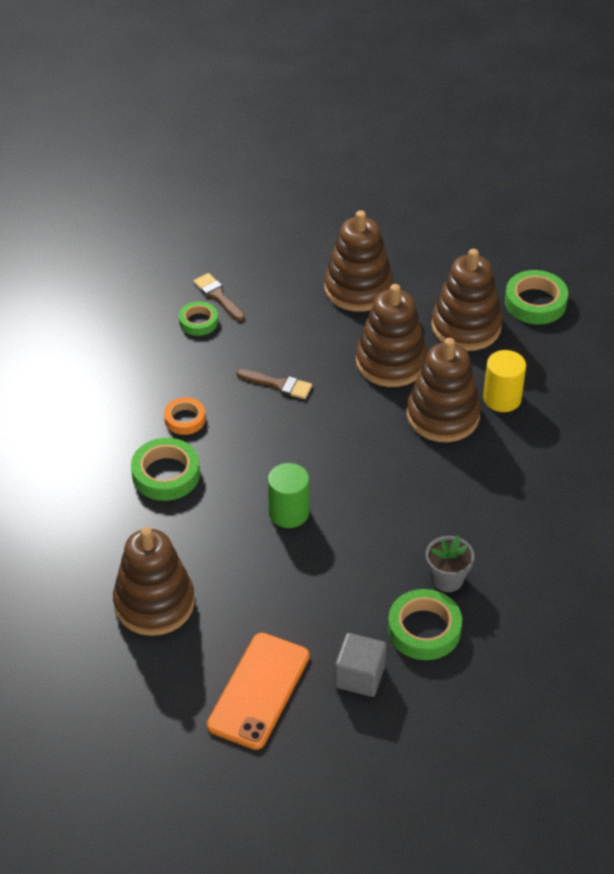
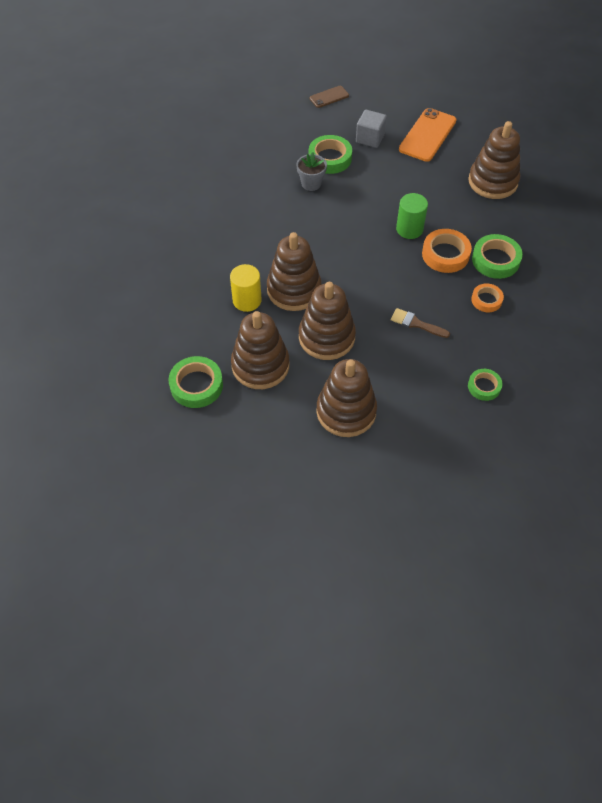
camera: 175 degrees left, 10 degrees up
(218, 296) = (469, 412): brown brush -> none
(237, 477) = (445, 254): none -> orange tape
(445, 768) = (329, 97): none -> brown phone

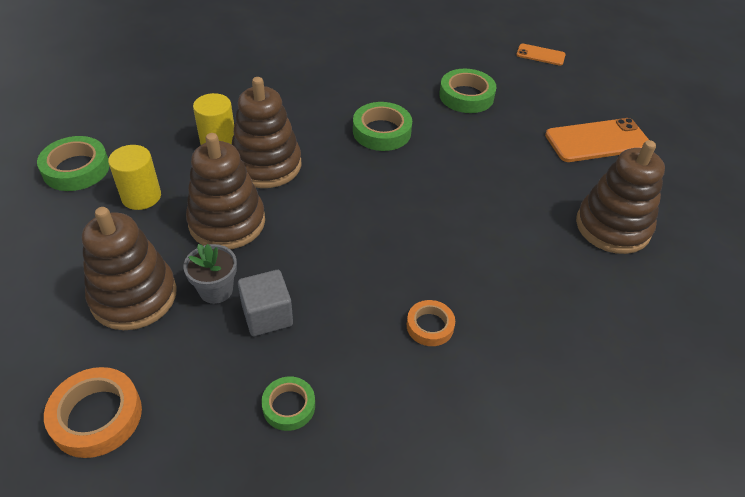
camera: 45 degrees right, 10 degrees down
(260, 365) = (141, 196): brown stacking toy -> yellow cylinder
(311, 183) = (418, 102): grey flower pot -> grey flower pot (216, 290)
(329, 97) = (540, 55): brown phone -> orange phone
(370, 138) = (531, 106): grey cube -> grey cube (267, 315)
(409, 229) = (451, 200): green cylinder -> none
(416, 323) = (322, 282): brown brush -> none
(445, 254) = (453, 249): orange tape -> orange tape (97, 416)
(495, 260) = (501, 298): green tape -> green tape (382, 131)

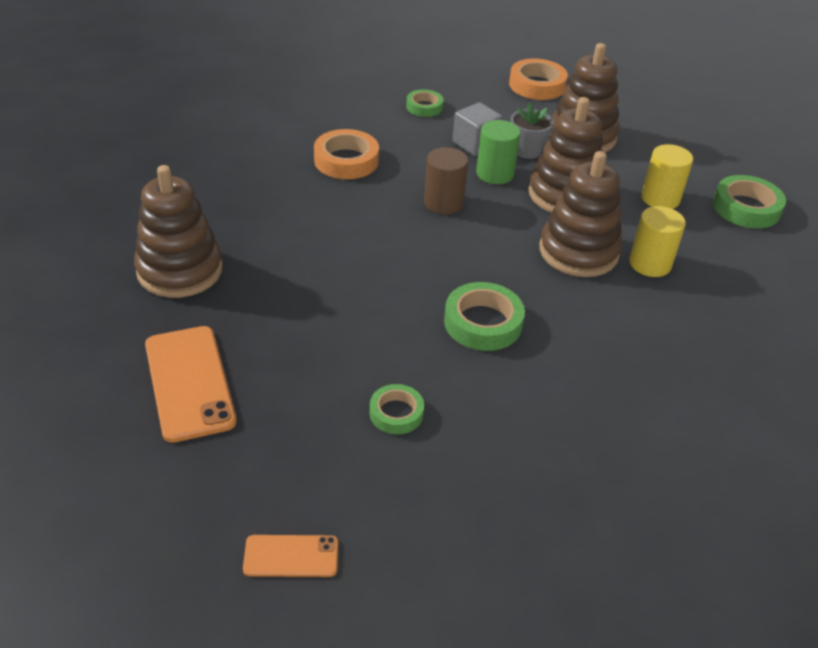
camera: 160 degrees right, 5 degrees down
(276, 266) = (495, 173): none -> green cylinder
(352, 242) = (443, 203): none -> brown cylinder
(430, 326) = (346, 160): orange tape -> orange tape, size x1.61
(466, 96) = (396, 413): green tape -> green tape, size x0.62
(597, 141) = (189, 382): orange phone -> orange phone turned 75 degrees counterclockwise

